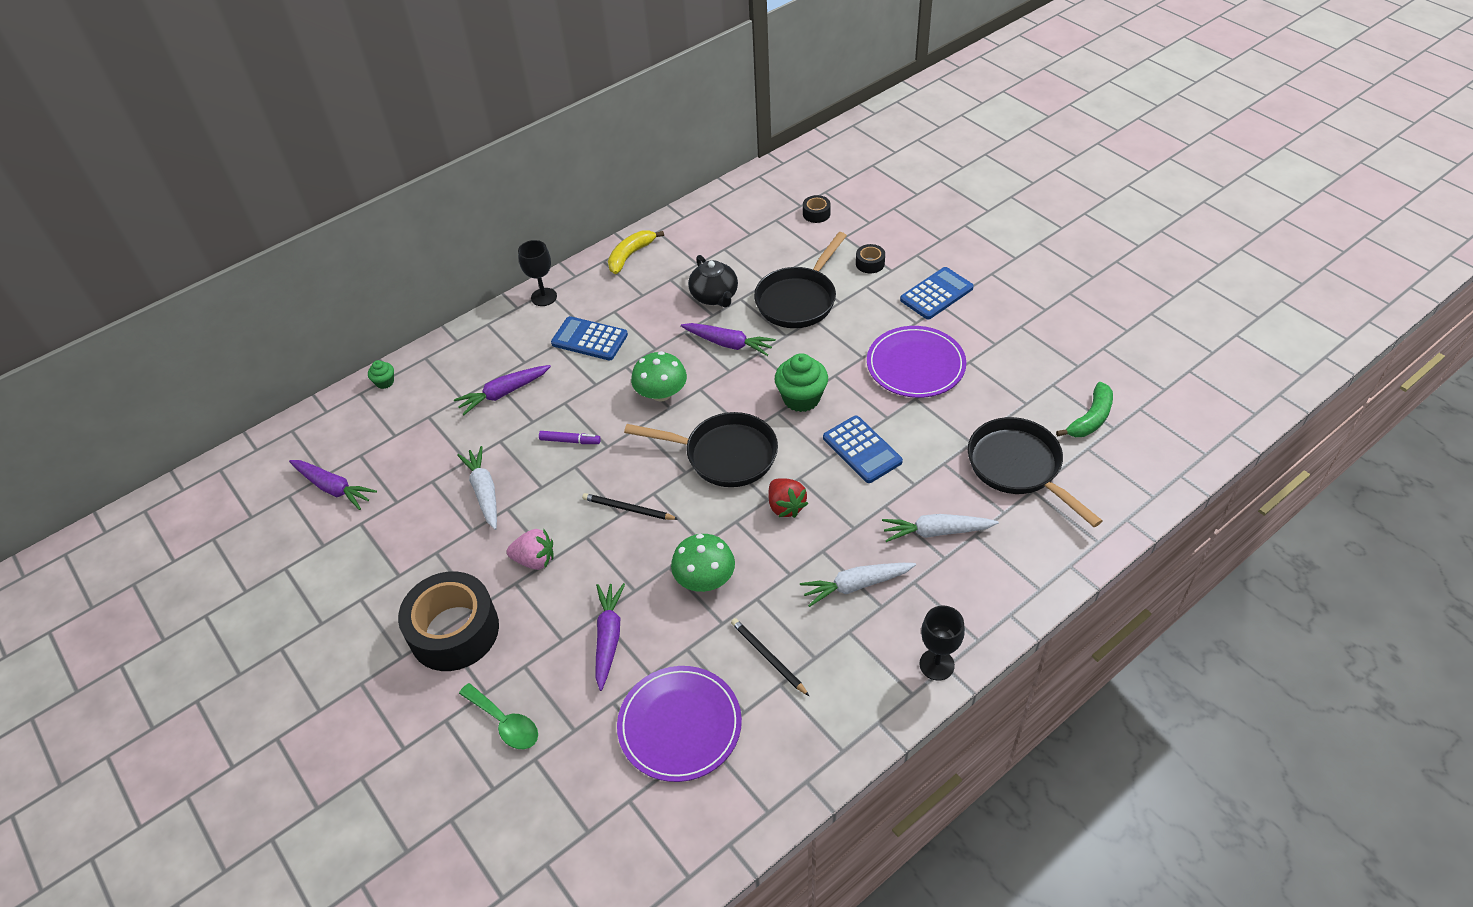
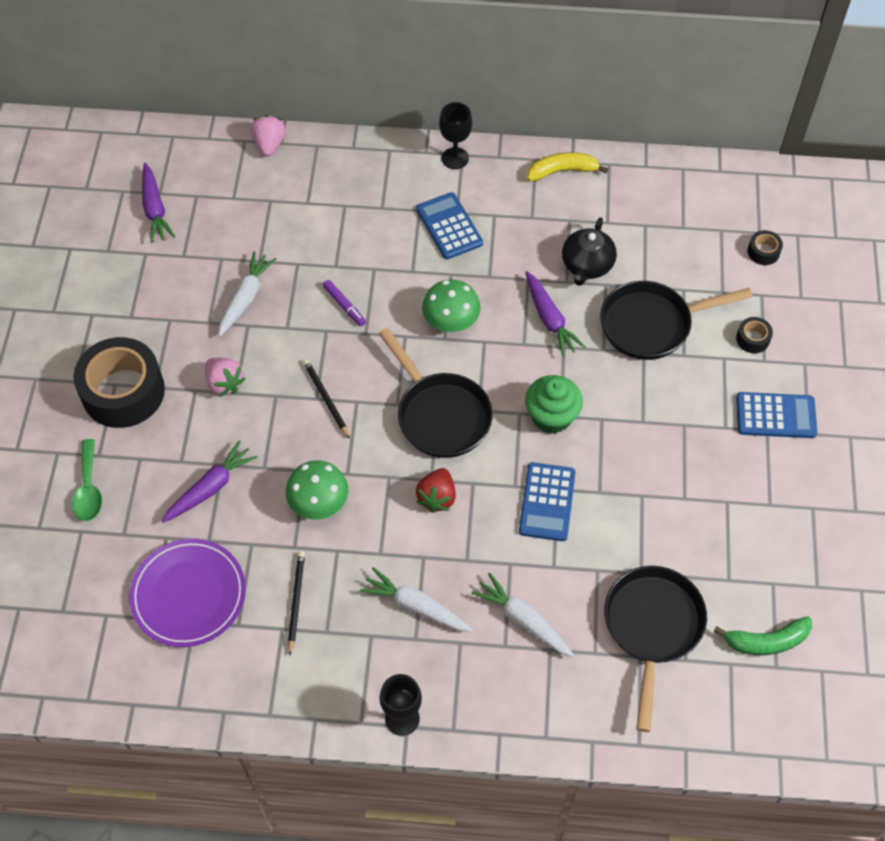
camera: 40 degrees right, 10 degrees up
(385, 382) = (269, 145): green cupcake -> pink strawberry
(504, 393) = (340, 224): purple carrot -> none
(915, 365) = (677, 466): purple plate -> none

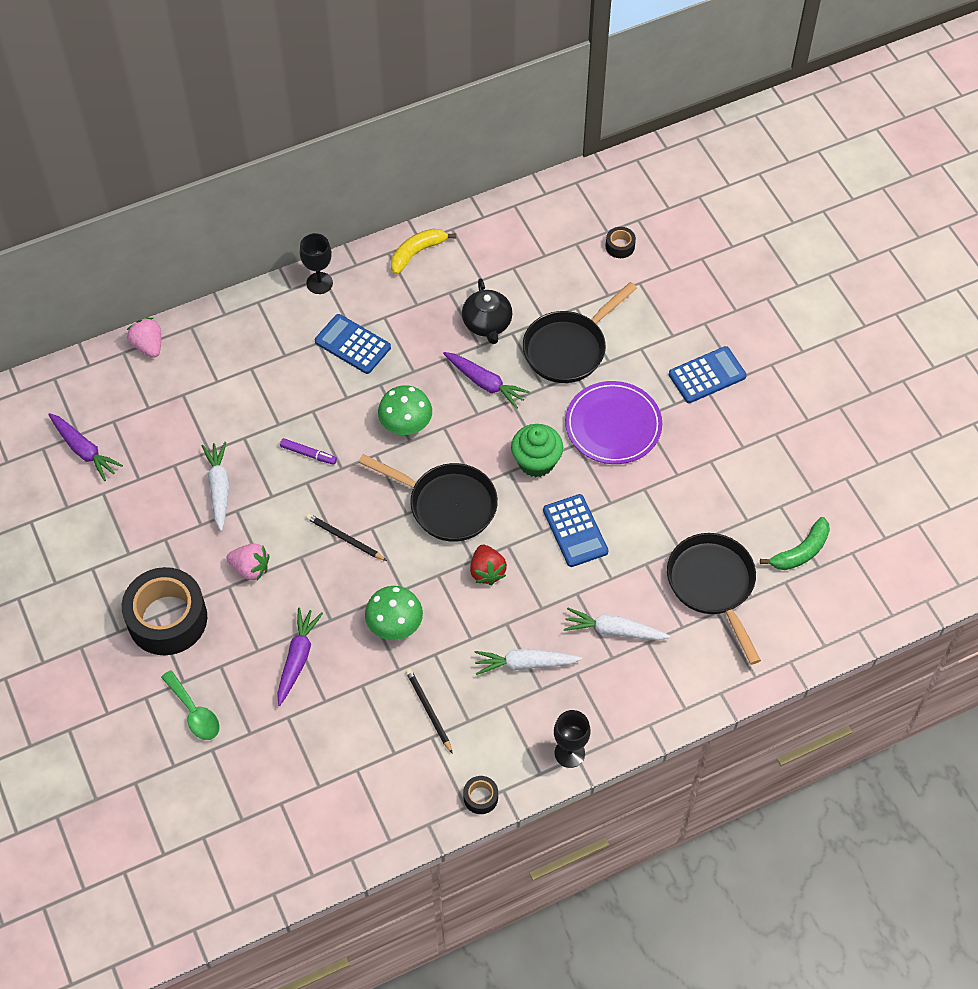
camera: 30 degrees left, 0 degrees up
(188, 594) = (338, 751): purple plate -> purple plate (613, 425)
(752, 339) = (653, 322): black tape -> black tape (480, 797)

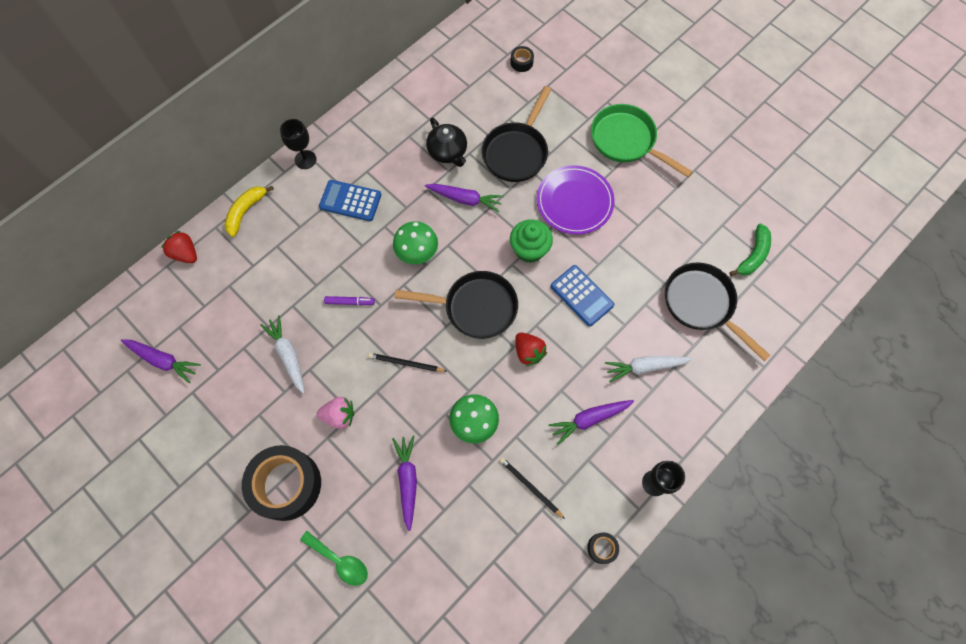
camera: 20 degrees left, 10 degrees up
(148, 346) = (185, 254): pink strawberry -> red strawberry
(417, 253) = (372, 113): yellow banana -> yellow banana (246, 211)
(525, 664) = (589, 419): white carrot -> purple carrot
(707, 375) = (626, 141): blue calculator -> green pan

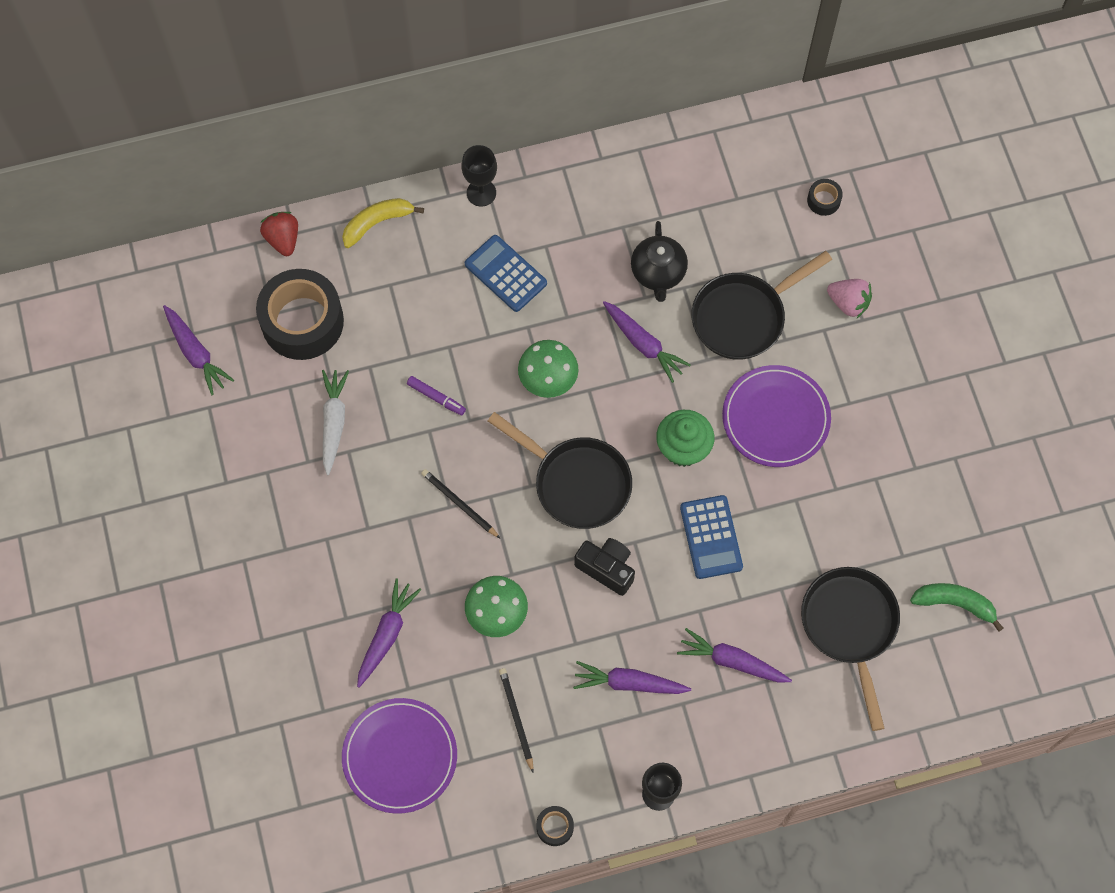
camera: 30 degrees right, 0 degrees up
(286, 485) = (256, 565): black tape -> black tape (302, 321)
(339, 415) = (353, 522): pink strawberry -> pink strawberry (848, 303)
(340, 561) = (268, 677): green spoon -> none
(466, 562) = (400, 756): none -> purple plate
(528, 352) = (606, 568): red strawberry -> black camera
(626, 141) = (891, 375): green pan -> none
(645, 367) = (732, 661): white carrot -> purple carrot
(753, 255) = (955, 603): green banana -> green banana turned 135 degrees counterclockwise

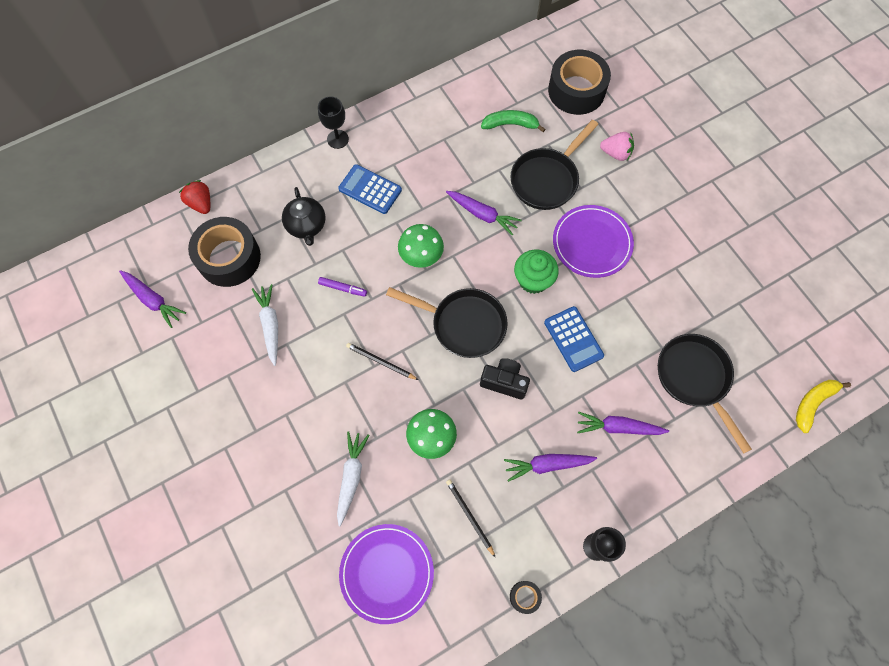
camera: 15 degrees left, 0 degrees up
(377, 223) = (268, 176): yellow banana -> yellow banana (813, 403)
(386, 635) = (351, 477): purple carrot -> white carrot
(658, 272) = (478, 163): black teapot -> black teapot (306, 225)
(823, 200) = (576, 90): black tape -> black tape, size x2.41
(955, 603) = (762, 342): green banana -> green banana (510, 124)

